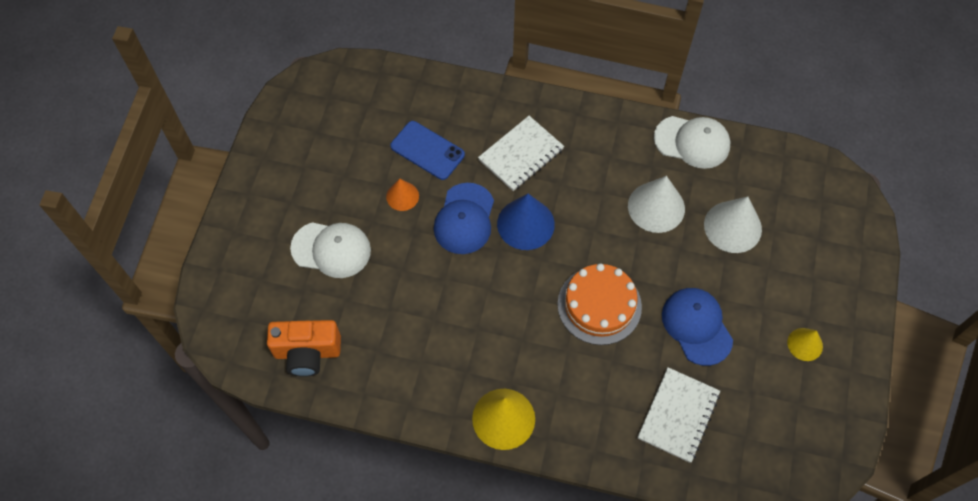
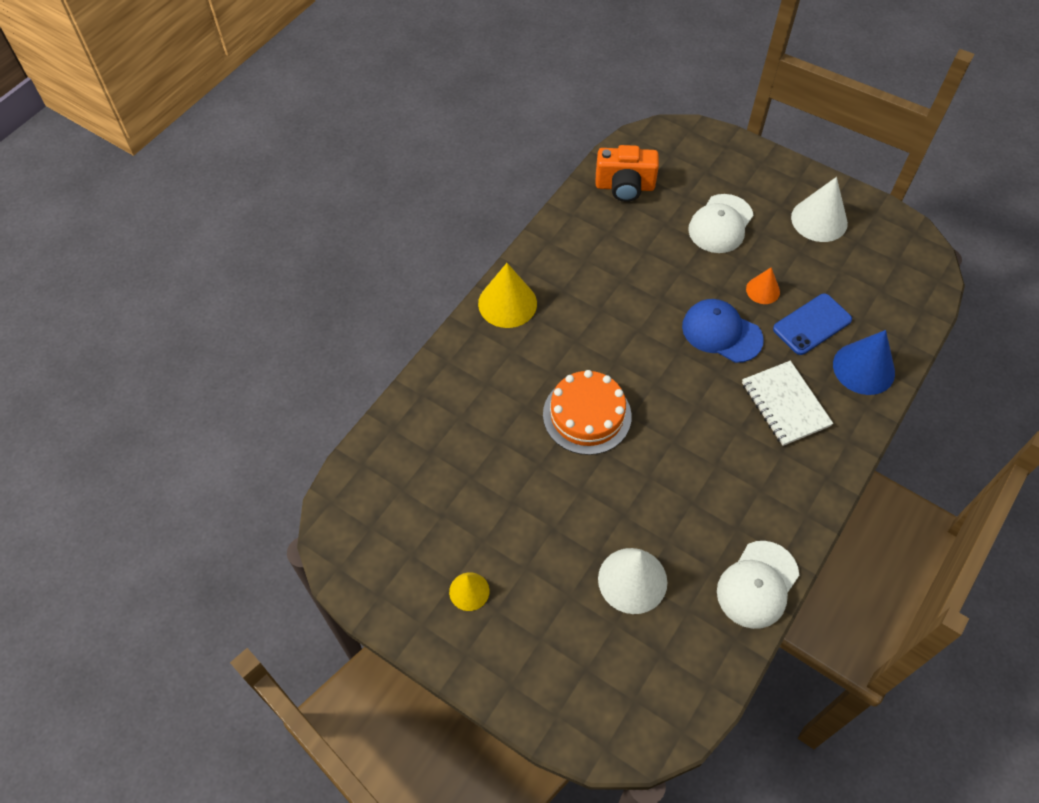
camera: 110 degrees right, 5 degrees down
(307, 352) = (624, 186): orange camera -> orange camera turned 105 degrees counterclockwise
(525, 224) = (699, 382): blue cone -> blue cone (863, 368)
(656, 207) = (682, 511): white cone -> white cone (819, 220)
(678, 415) = (448, 440): white notebook -> none
(696, 326) = (530, 494): blue cap -> none

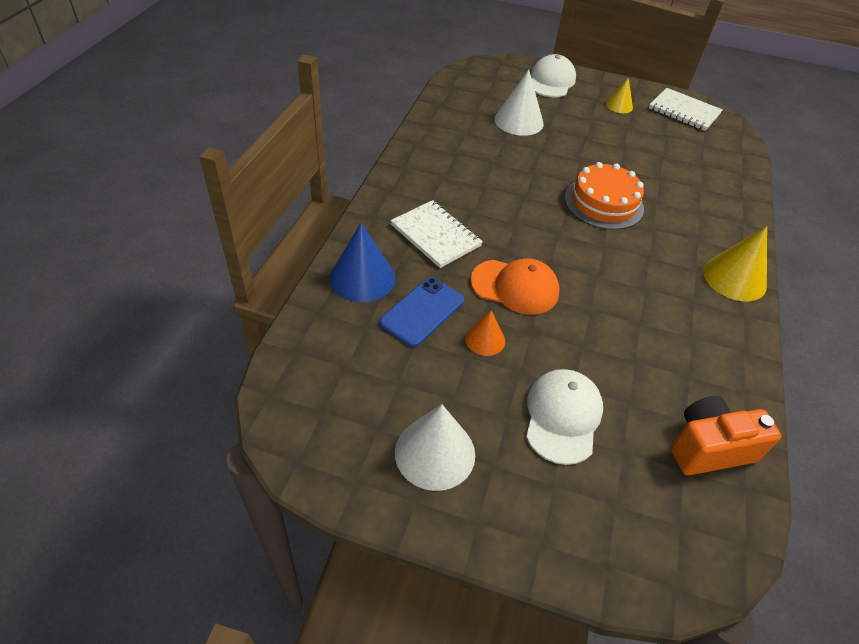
camera: 160 degrees right, 10 degrees down
(380, 561) = (684, 111): none -> white notebook
(721, 332) = (515, 287): blue cap -> orange cap
(757, 584) = (432, 128): white cap -> white cap (551, 81)

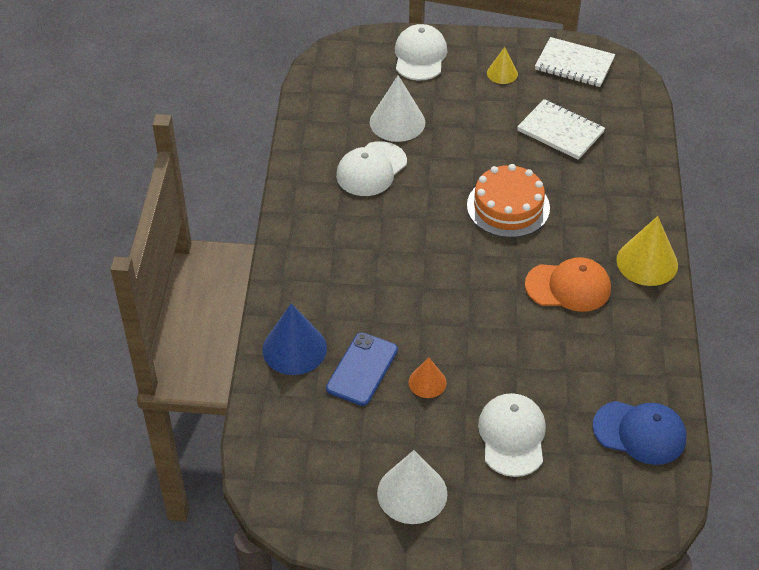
camera: 10 degrees left, 0 degrees up
(436, 235) = (350, 286): white notebook -> white notebook (560, 131)
(485, 150) = (371, 169): none -> white cap
(515, 287) = (441, 323): orange cap -> orange cap (568, 287)
(709, 448) = (640, 433): orange camera -> blue cap

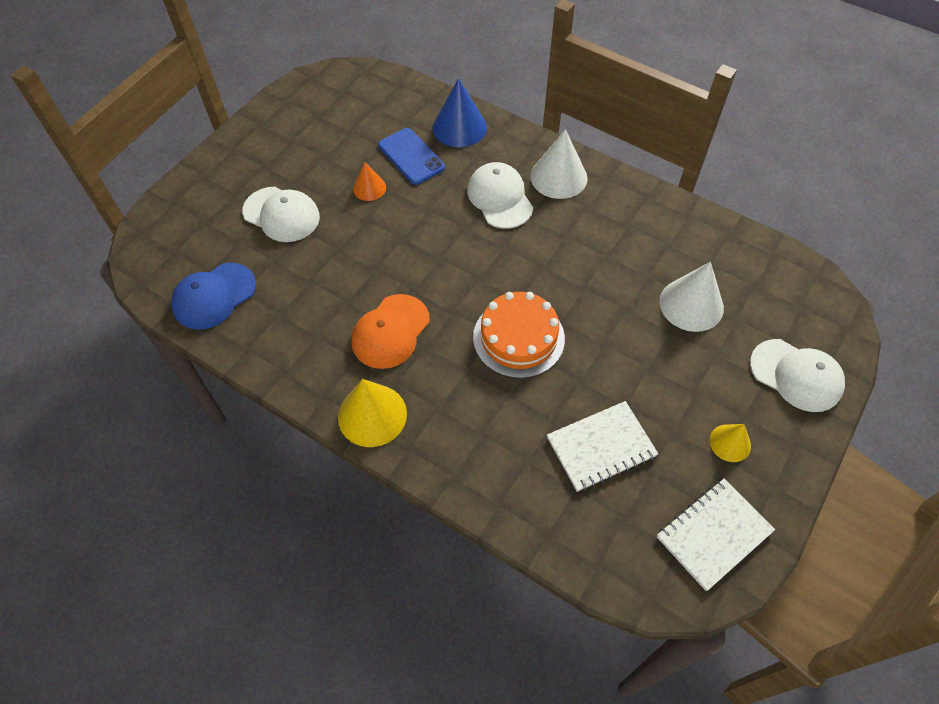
camera: 120 degrees right, 10 degrees up
(371, 169) = (632, 254): white cap -> white cap (500, 198)
(412, 493) = (287, 139): white cone -> white cone (558, 177)

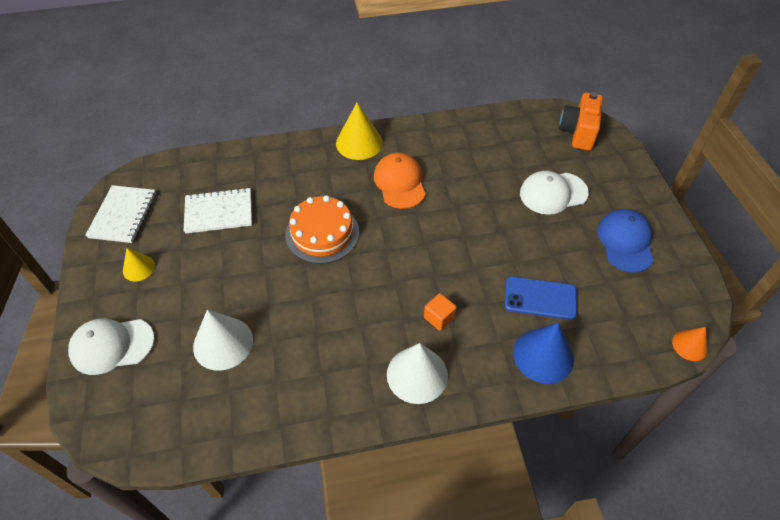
camera: 135 degrees right, 5 degrees down
(168, 246) = (578, 132): none -> orange camera
(214, 296) = (514, 130): blue cap -> blue cap (625, 242)
(369, 188) = (531, 251): orange cone -> orange cone (689, 345)
(500, 198) = (439, 317): white cap -> orange cube
(601, 447) = (219, 212): white notebook -> white notebook turned 60 degrees clockwise

